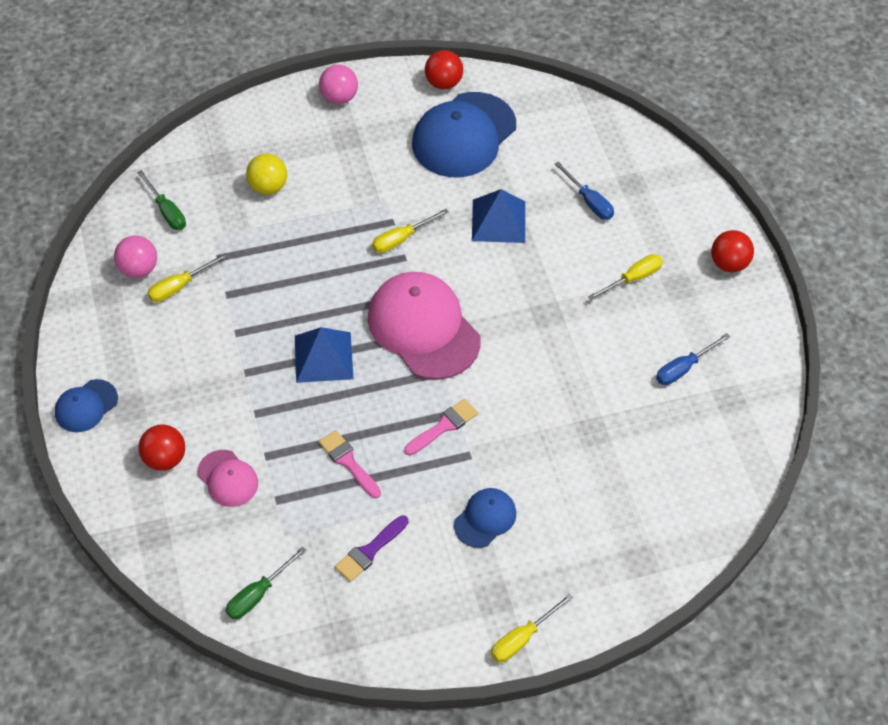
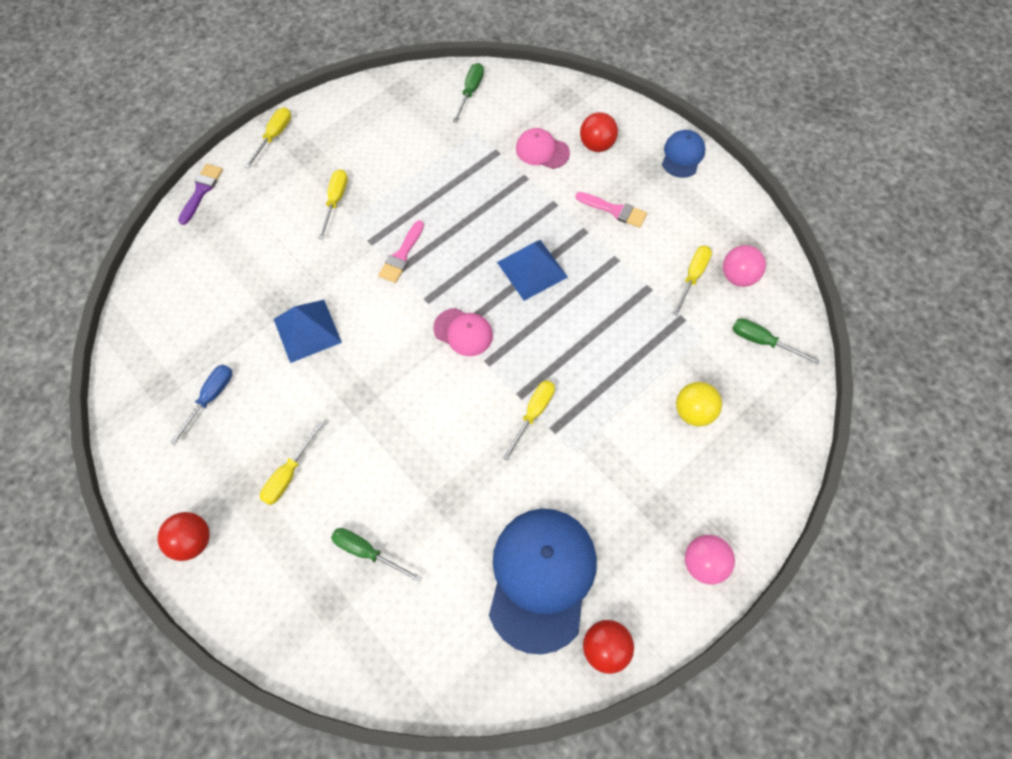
camera: 155 degrees right, 10 degrees up
(348, 462) = (461, 198): pink brush -> pink brush (614, 210)
(369, 551) = (410, 146): purple brush -> purple brush (201, 191)
(423, 328) = (463, 332): pink cap -> pink cap, size x0.50
(485, 518) = (335, 201): blue cap -> yellow screwdriver
(498, 221) = (450, 481): blue pyramid -> blue pyramid (307, 330)
(589, 202) = (367, 552): blue screwdriver -> green screwdriver

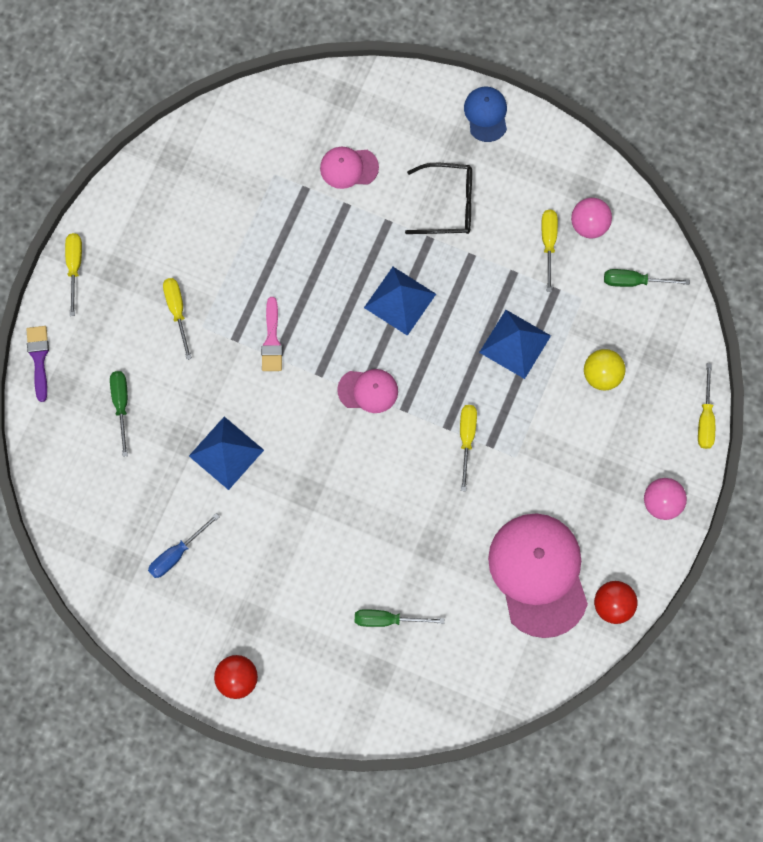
camera: 25 degrees left, 10 degrees up
(211, 398) = (177, 553): blue screwdriver -> blue screwdriver turned 135 degrees counterclockwise
(288, 474) = (285, 587): yellow screwdriver -> yellow screwdriver (705, 418)
(470, 92) = (244, 129): green screwdriver -> green screwdriver (121, 405)
(541, 578) = (538, 574): blue cap -> pink cap
(596, 145) = (398, 138): red ball -> none
(614, 210) = (448, 204): pink brush -> black glasses
(621, 349) = (515, 344): none -> blue pyramid

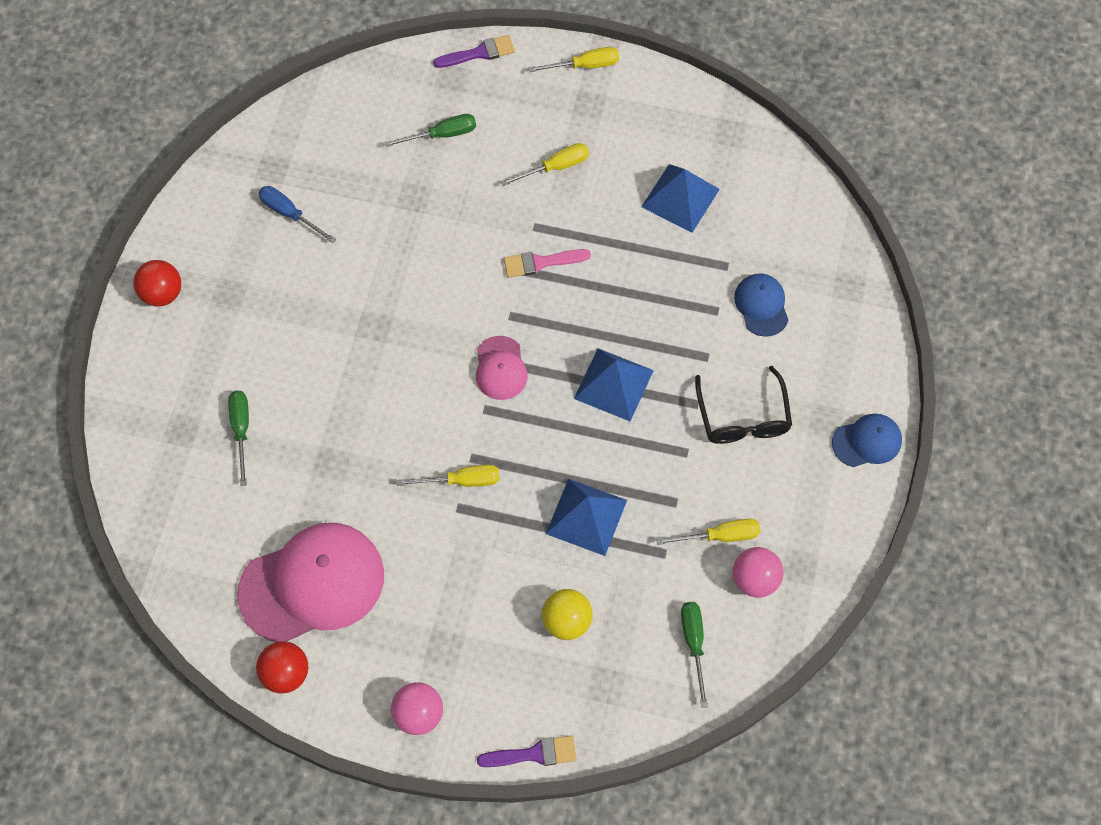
camera: 80 degrees right, 10 degrees down
(226, 453) = (406, 240): blue pyramid -> blue pyramid (680, 198)
(349, 168) = (761, 305): pink cap -> blue cap
(705, 418) = (533, 754): yellow screwdriver -> purple brush

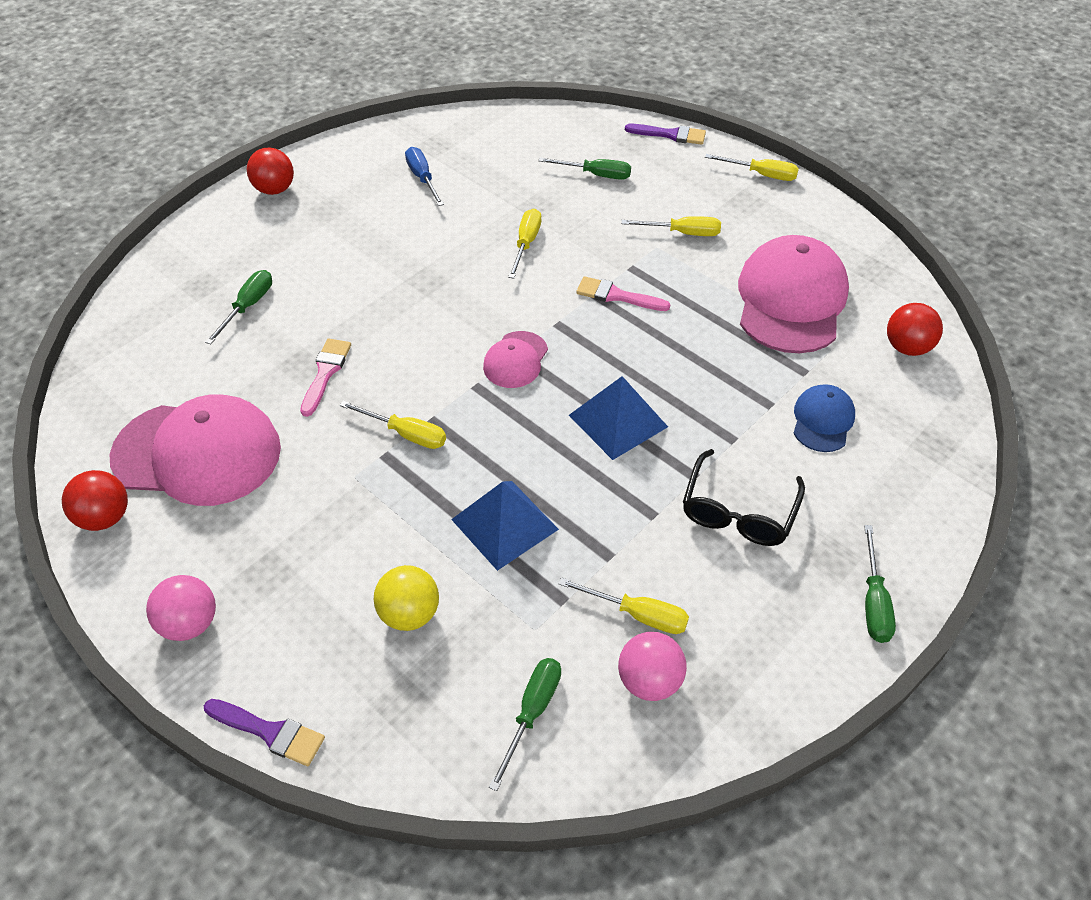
camera: 30 degrees right, 15 degrees down
(357, 459) = (325, 373): none -> pink brush
(431, 244) = (526, 244): none -> yellow screwdriver
(680, 198) = (791, 300): blue pyramid -> pink cap
(790, 202) = (907, 347): none -> red ball
(867, 441) = (873, 602): blue cap -> green screwdriver

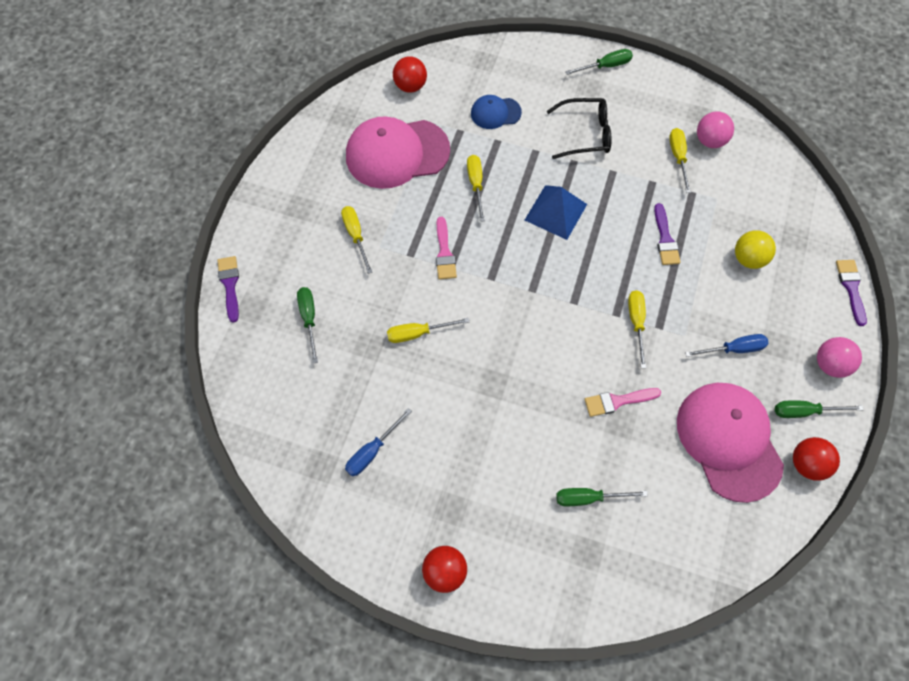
camera: 115 degrees left, 15 degrees up
(297, 520) = (734, 349): none -> blue screwdriver
(504, 524) = (665, 239): blue pyramid -> purple brush
(515, 360) = (538, 288): pink cap -> none
(532, 712) = (759, 181): green screwdriver -> green screwdriver (804, 411)
(761, 175) = (260, 207): yellow screwdriver -> yellow screwdriver (476, 184)

